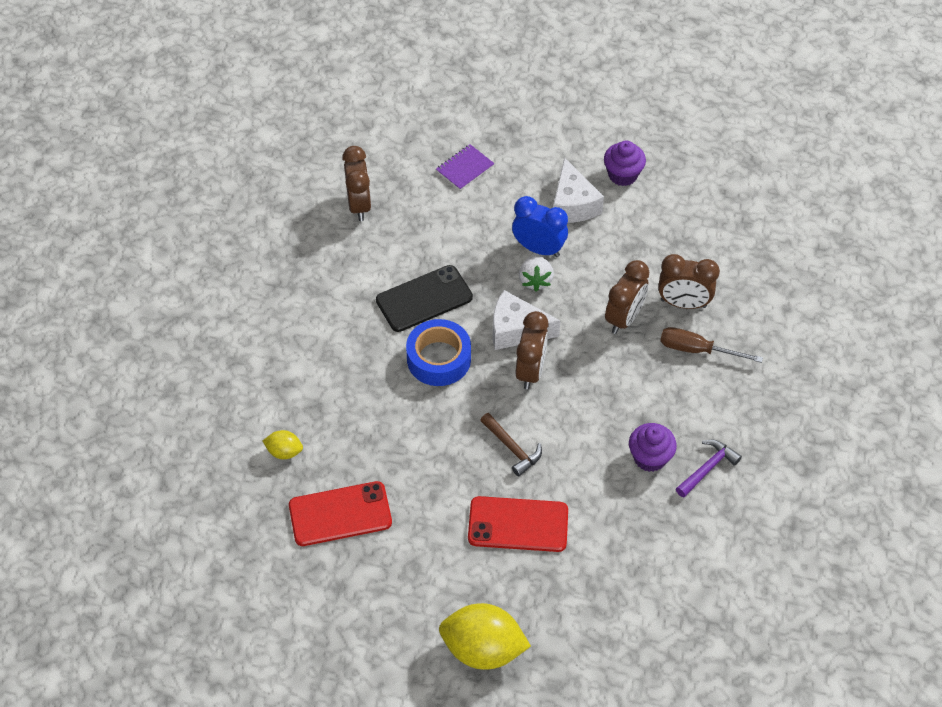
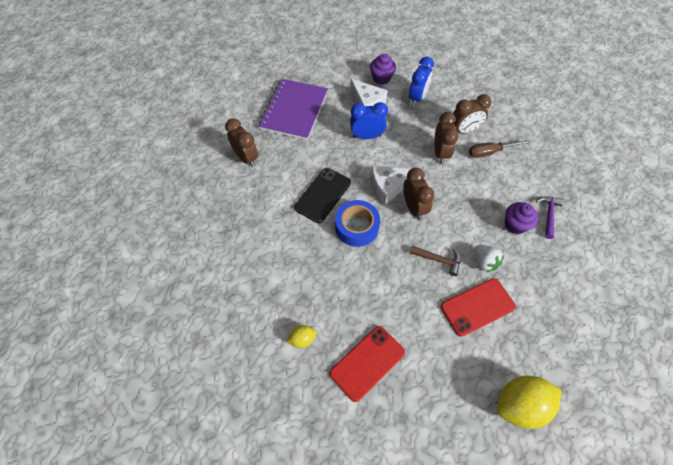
camera: 30 degrees left, 5 degrees up
(465, 168) = (294, 111): purple notebook -> purple notebook, size x2.21
(535, 280) = (378, 154): white strawberry -> white strawberry (484, 262)
(653, 226) = (417, 97): none -> blue clock

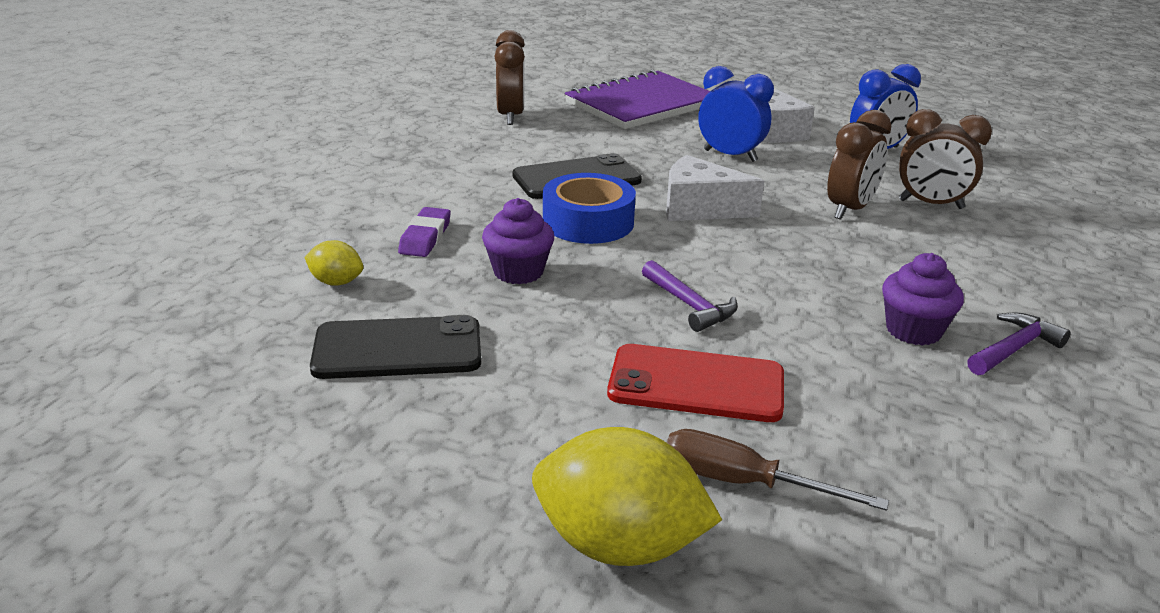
camera: 35 degrees right, 30 degrees down
(305, 283) = (425, 237): none -> purple eraser
(367, 363) = (397, 349): red phone -> black phone
(381, 78) = (832, 119): purple cupcake -> purple cupcake (518, 272)
(414, 208) = (719, 240): brown clock -> none
(438, 260) = (689, 305): brown hammer -> purple hammer
(484, 262) = (784, 344): white strawberry -> none
(490, 152) = (961, 240): brown screwdriver -> brown screwdriver (743, 483)

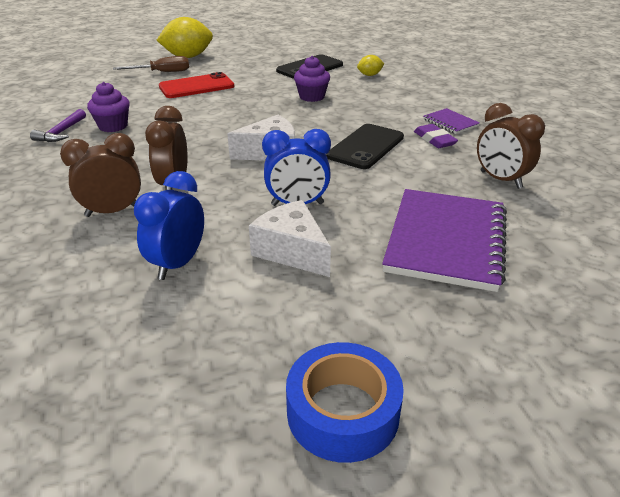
camera: 145 degrees right, 5 degrees up
(422, 170) = (450, 123): none -> purple notebook
(425, 237) = (374, 96): purple eraser -> purple eraser (434, 140)
(588, 222) = (317, 125): blue tape -> blue tape (343, 412)
(689, 305) = (224, 107): purple hammer -> none

